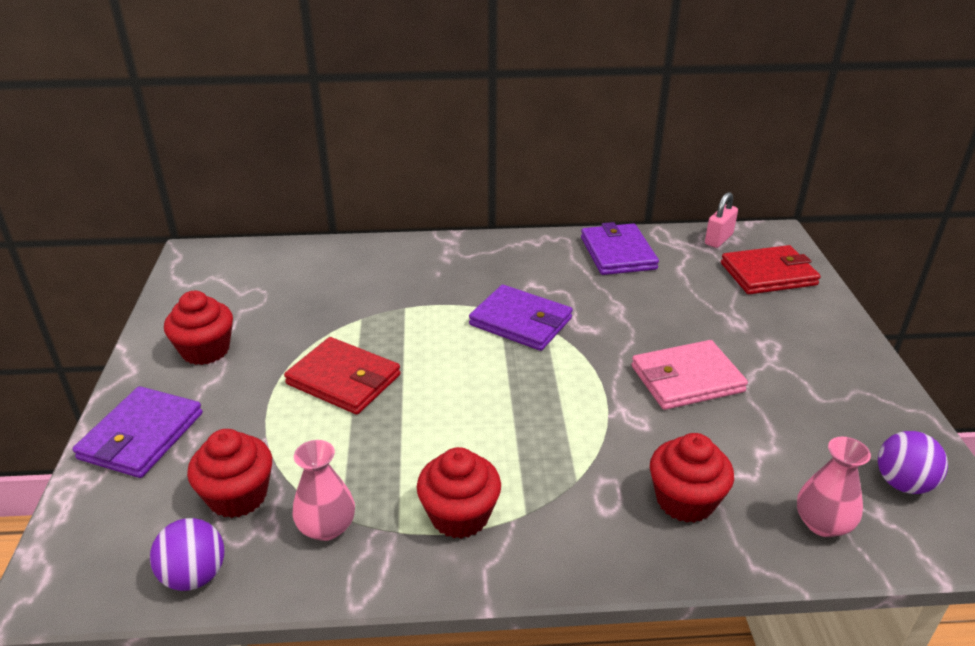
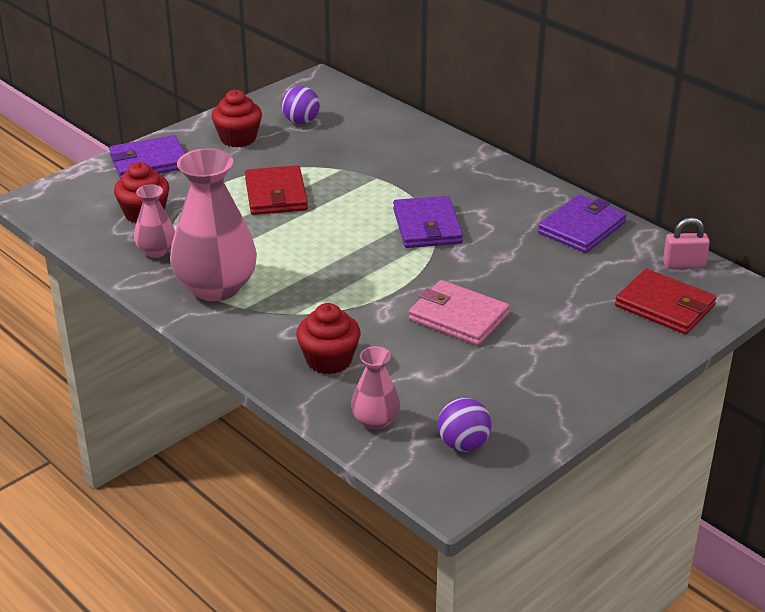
camera: 50 degrees right, 0 degrees up
(194, 576) = (82, 232): purple ball -> purple ball (301, 122)
(459, 515) = (216, 287): red cupcake -> pink vase

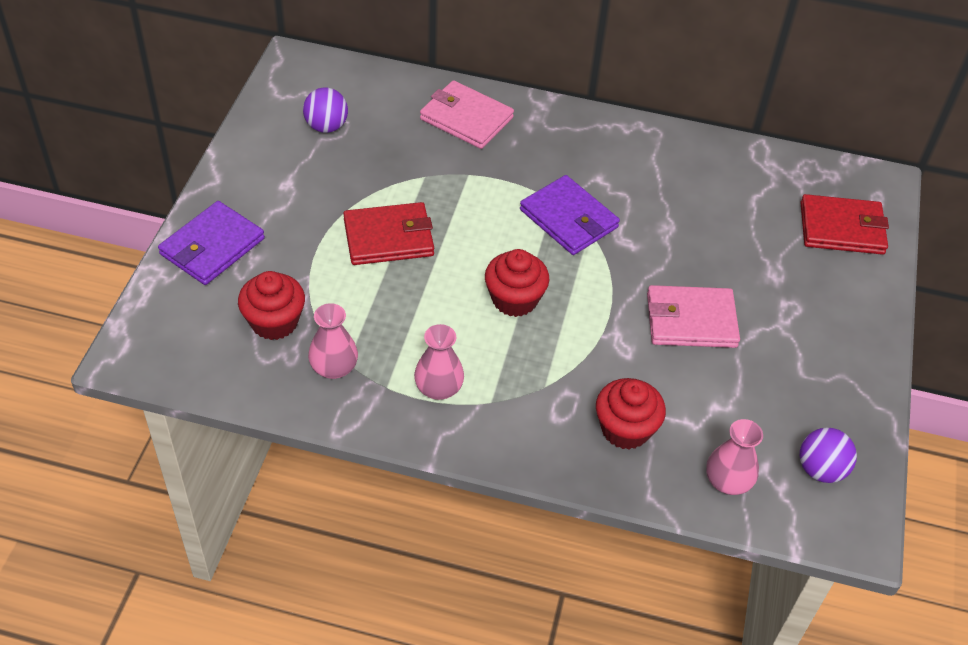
camera: 35 degrees left, 15 degrees up
(216, 287) = (438, 388): pink vase -> pink vase, size x0.51
(238, 138) = (280, 175): red cupcake -> red cupcake (514, 299)
(276, 194) = (389, 237): red wallet -> red wallet turned 60 degrees counterclockwise
(412, 146) = (466, 118): none -> pink wallet
(582, 228) = (702, 163): purple wallet -> none
(683, 264) = (817, 172): pink padlock -> none

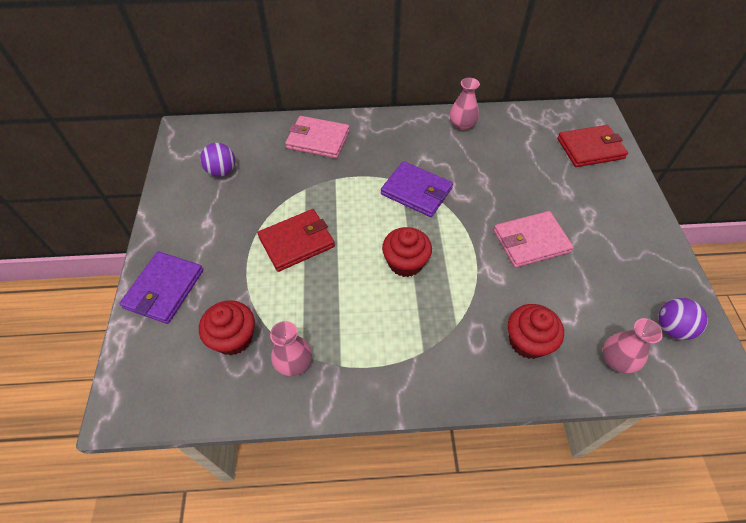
camera: 15 degrees left, 5 degrees up
(438, 388) = (380, 353): pink vase -> pink vase (462, 124)

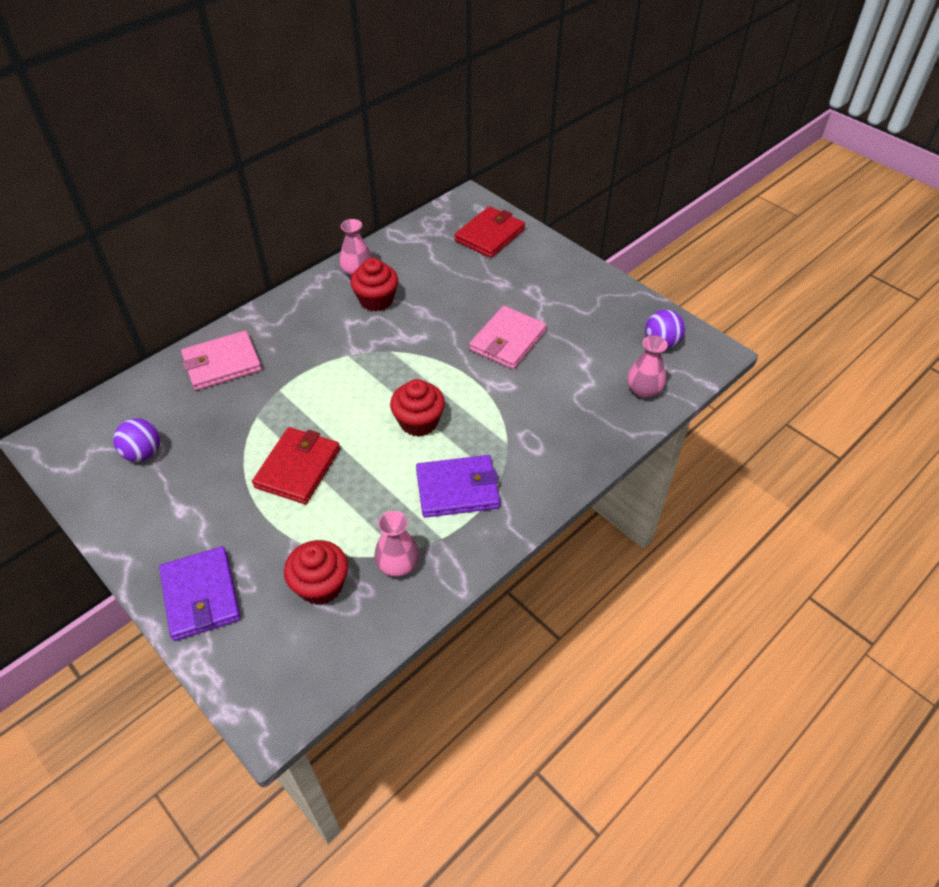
camera: 40 degrees left, 5 degrees down
(416, 191) = (371, 356): purple wallet -> purple wallet (457, 489)
(528, 341) = (571, 419): red cupcake -> red cupcake (376, 300)

